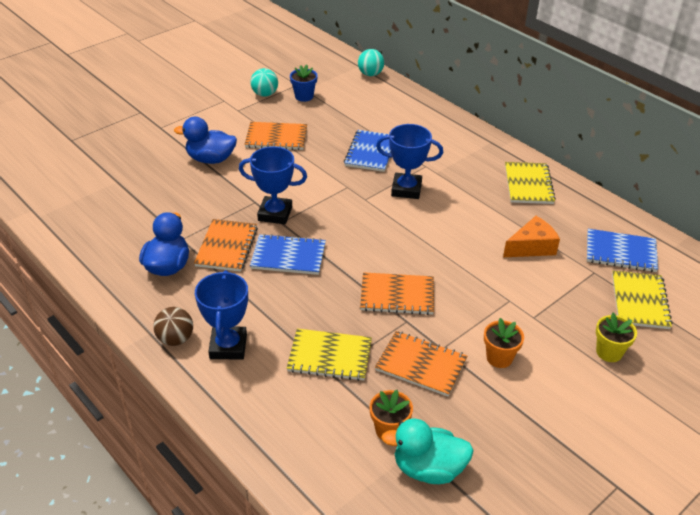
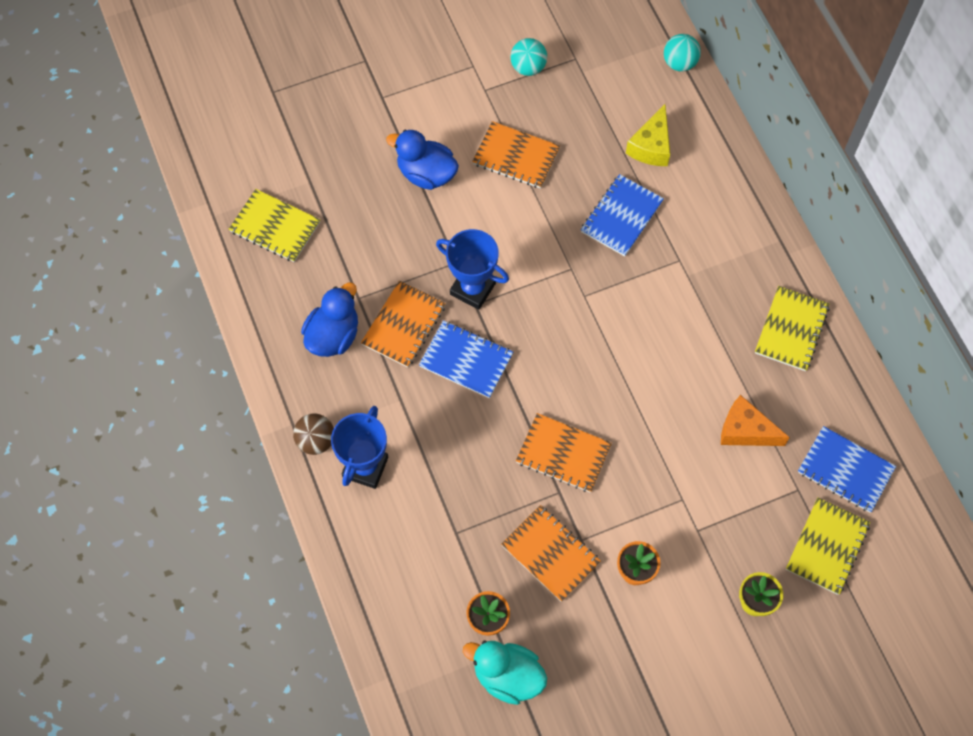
camera: 20 degrees right, 25 degrees up
(304, 96) = (576, 86): blue flower pot -> none
(329, 356) = (462, 513): yellow notebook -> yellow notebook (275, 227)
(372, 114) = (651, 146): none -> yellow cheese
(406, 189) = (639, 294): blue trophy -> none
(531, 247) = (745, 430): orange cheese -> orange cheese turned 150 degrees counterclockwise

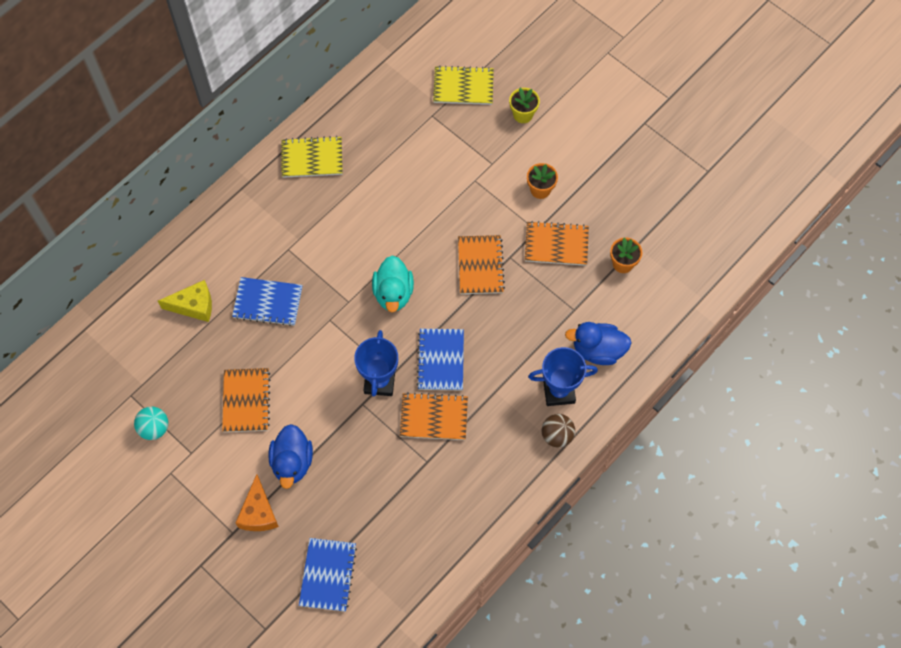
camera: 115 degrees left, 0 degrees up
(275, 227) = (395, 558): yellow notebook -> none
(333, 335) = (467, 464): blue duck -> blue duck (598, 350)
(507, 676) = (651, 237): turquoise duck -> turquoise duck (393, 293)
(550, 554) = (556, 244): orange notebook -> orange notebook turned 75 degrees clockwise
(679, 63) = (104, 315): turquoise ball -> none
(745, 430) = (404, 160): orange cheese -> orange cheese (258, 512)
(845, 470) = (403, 93): blue notebook -> blue notebook (328, 575)

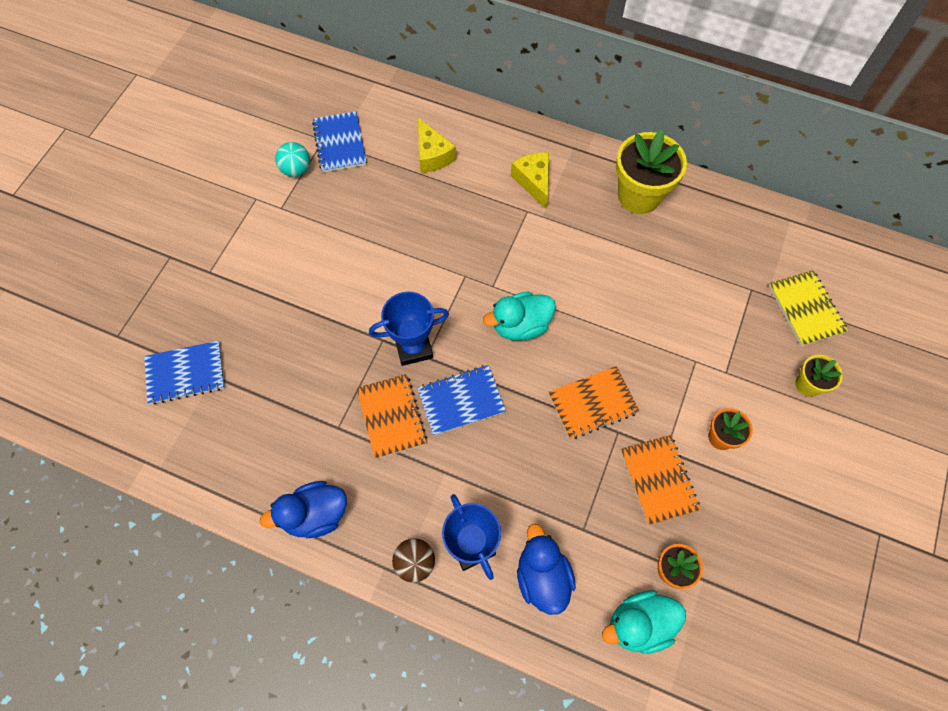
camera: 70 degrees right, 0 degrees up
(246, 401) = (349, 234): orange notebook -> none
(258, 512) = (236, 287): orange cheese -> none
(261, 233) = (534, 182): none -> yellow cheese
(268, 302) = (461, 214): blue notebook -> blue notebook (340, 143)
(292, 462) = (297, 297): blue duck -> blue duck (315, 515)
(312, 158) = (639, 195): yellow notebook -> yellow flower pot
(651, 299) = (639, 624): none -> turquoise duck

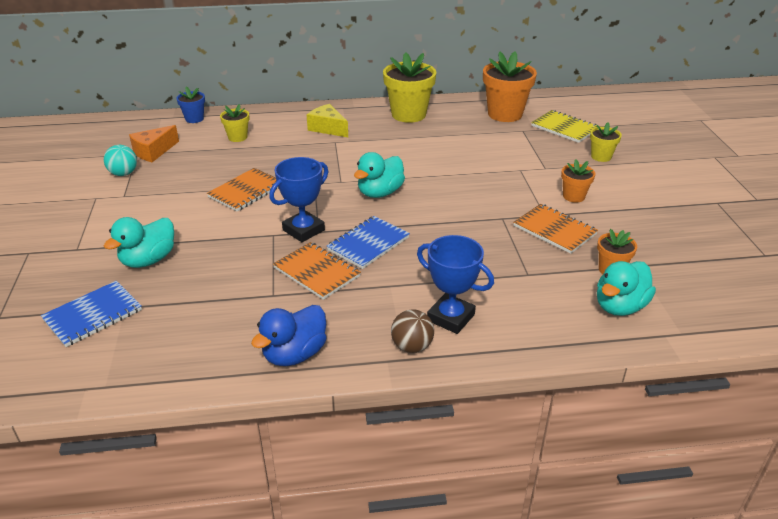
camera: 30 degrees left, 30 degrees down
(259, 320) = (148, 260): none -> turquoise duck
(340, 143) = (153, 151): blue notebook -> orange cheese
(406, 99) = (194, 119): none -> blue flower pot
(432, 155) = (237, 137): yellow cheese -> yellow flower pot
(542, 576) = (523, 311): blue duck -> none
(592, 403) = (470, 211): orange notebook -> orange notebook (246, 191)
(753, 247) = (505, 114): none -> orange flower pot

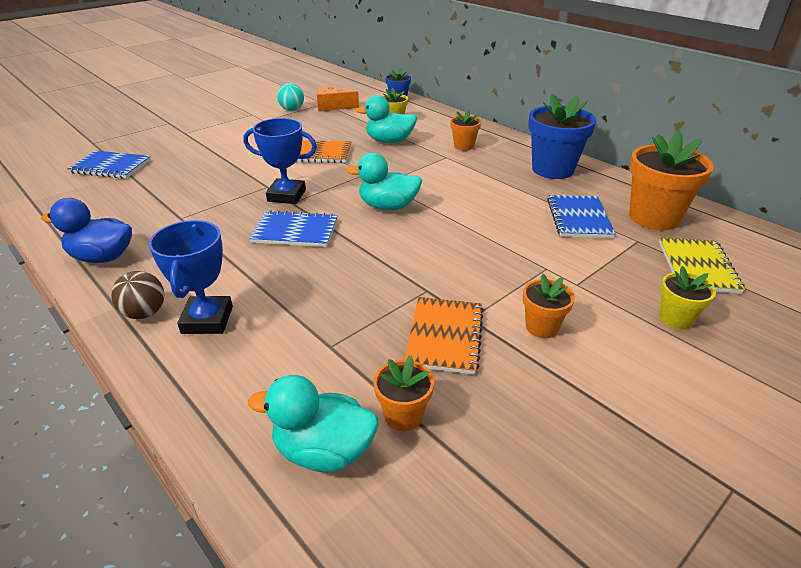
camera: 55 degrees right, 0 degrees up
(148, 260) = (190, 158): turquoise duck -> turquoise duck (389, 141)
(316, 272) = (228, 224): orange notebook -> none
(328, 128) = (464, 146): yellow cheese -> orange flower pot
(408, 114) = (552, 169): yellow flower pot -> blue flower pot
(479, 135) = (578, 218): none -> blue notebook

